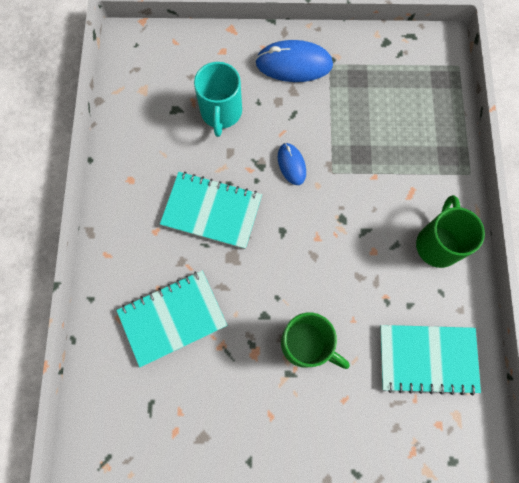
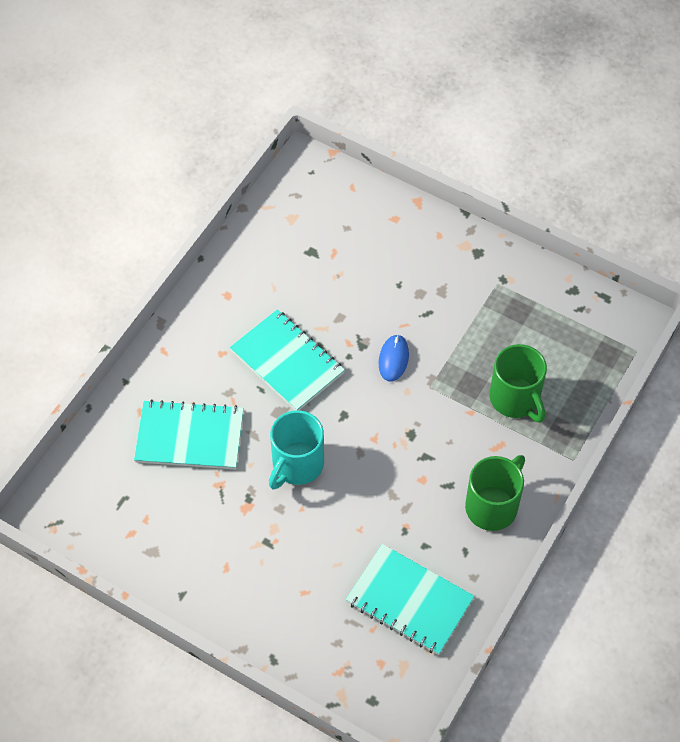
camera: 30 degrees right, 15 degrees down
(221, 112) = (355, 276): turquoise mug -> turquoise mug (297, 465)
(294, 64) = (460, 265): blue mouse -> none
(306, 344) = (300, 525): green mug -> green mug (515, 399)

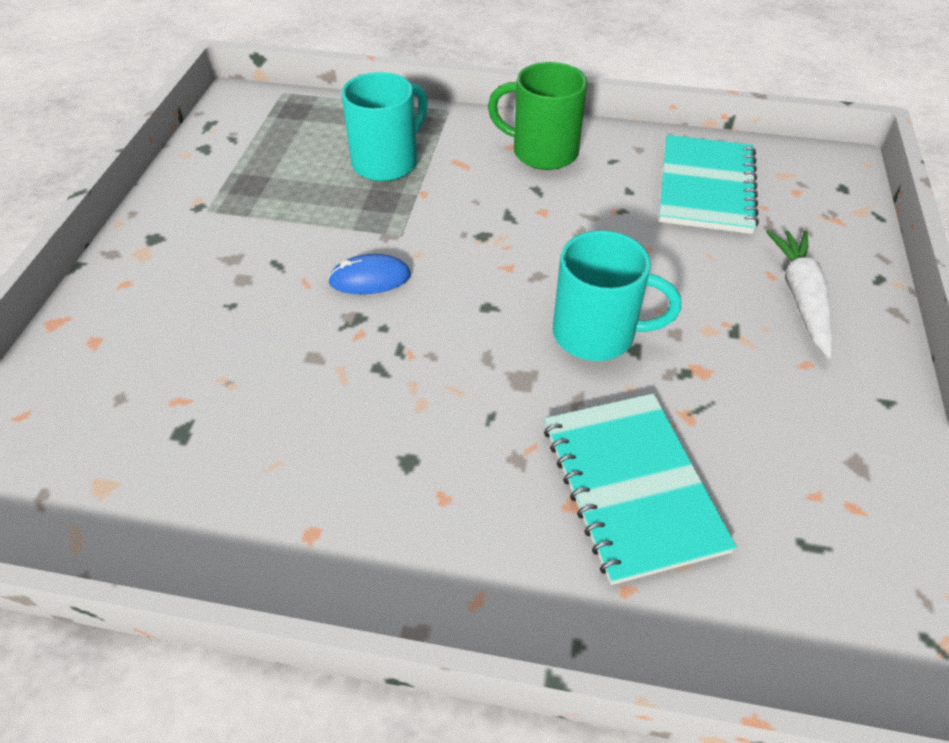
camera: 110 degrees left, 10 degrees down
(277, 598) = (801, 297): none -> white carrot
(287, 362) = (424, 398): turquoise notebook -> none
(515, 399) = (387, 162): green mug -> turquoise mug

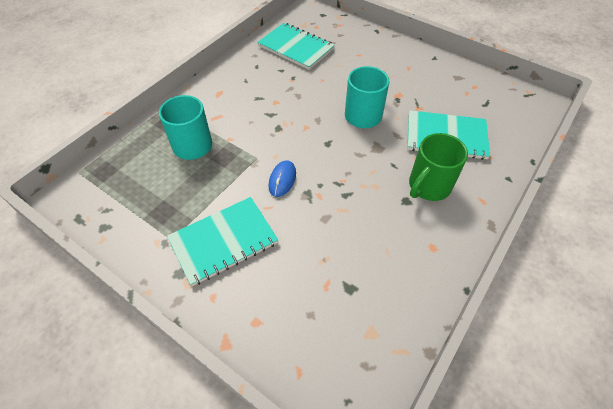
camera: 65 degrees left, 5 degrees up
(221, 259) = (223, 241): none -> turquoise notebook
(542, 152) = (231, 85): green mug -> green mug (428, 186)
(801, 297) = (375, 53): white carrot -> none

